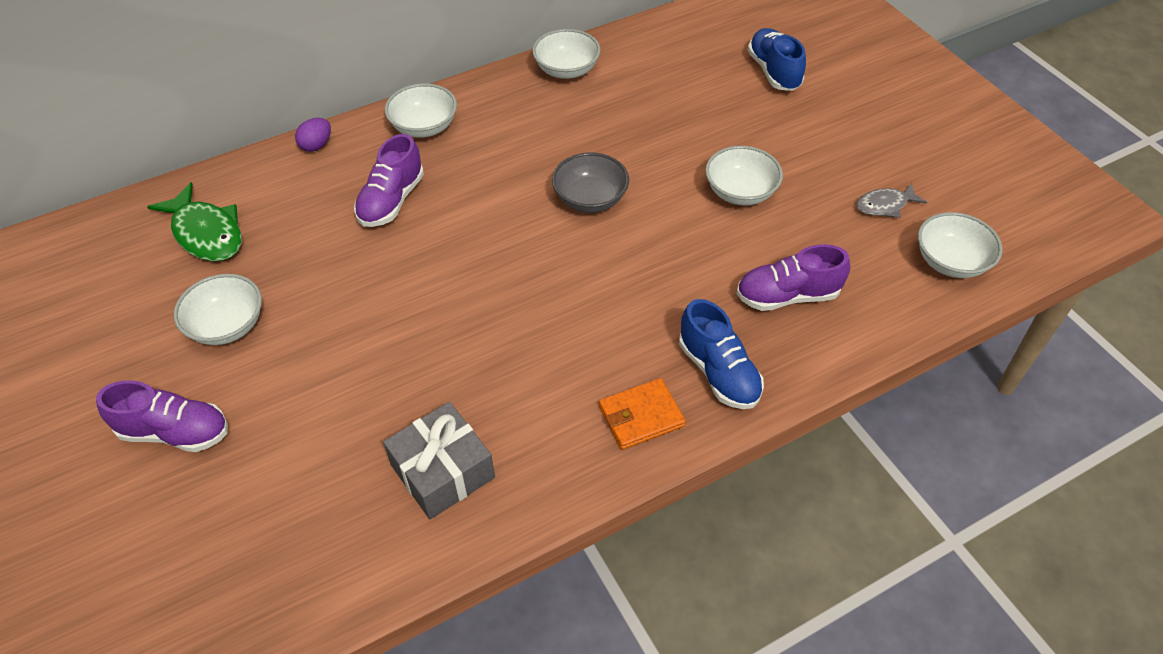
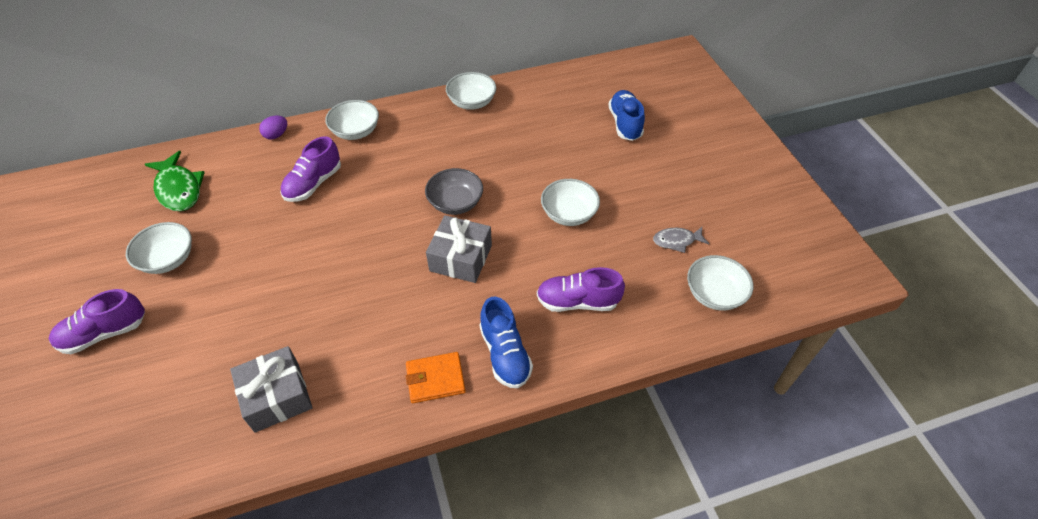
camera: 10 degrees right, 0 degrees up
(175, 432) = (104, 333): purple shoe -> purple shoe turned 135 degrees clockwise
(621, 265) = (461, 258): none -> grey gift

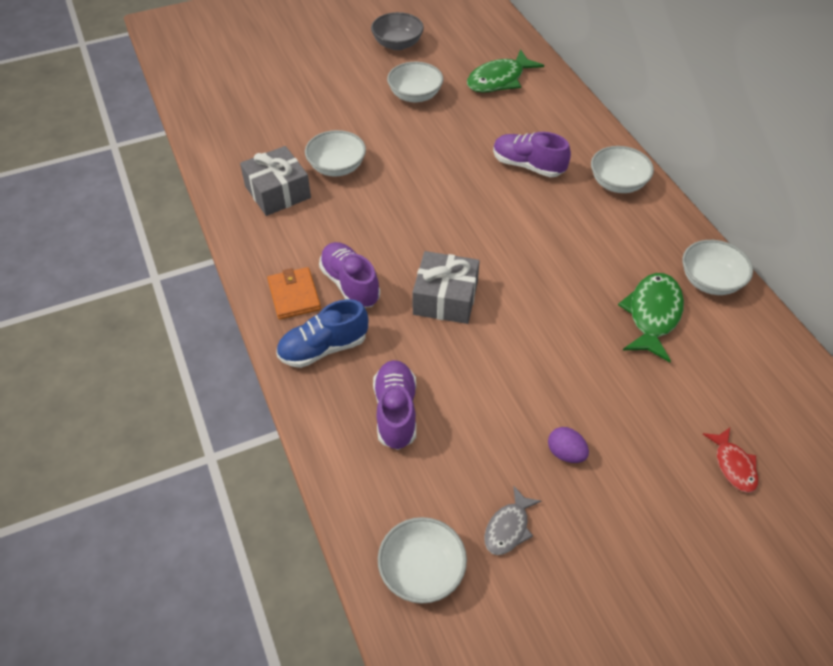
camera: 85 degrees right, 0 degrees up
(104, 333) = (336, 82): purple shoe -> purple shoe (350, 284)
(276, 135) = (591, 125): purple egg -> purple egg (565, 453)
(455, 203) = (526, 284): grey bowl -> grey bowl (397, 44)
(499, 137) = (652, 315): none -> green fish
(569, 214) = (532, 398): white bowl -> white bowl (337, 167)
(625, 124) = (733, 465): blue shoe -> red fish
(676, 241) = (508, 528): grey fish -> grey fish turned 135 degrees counterclockwise

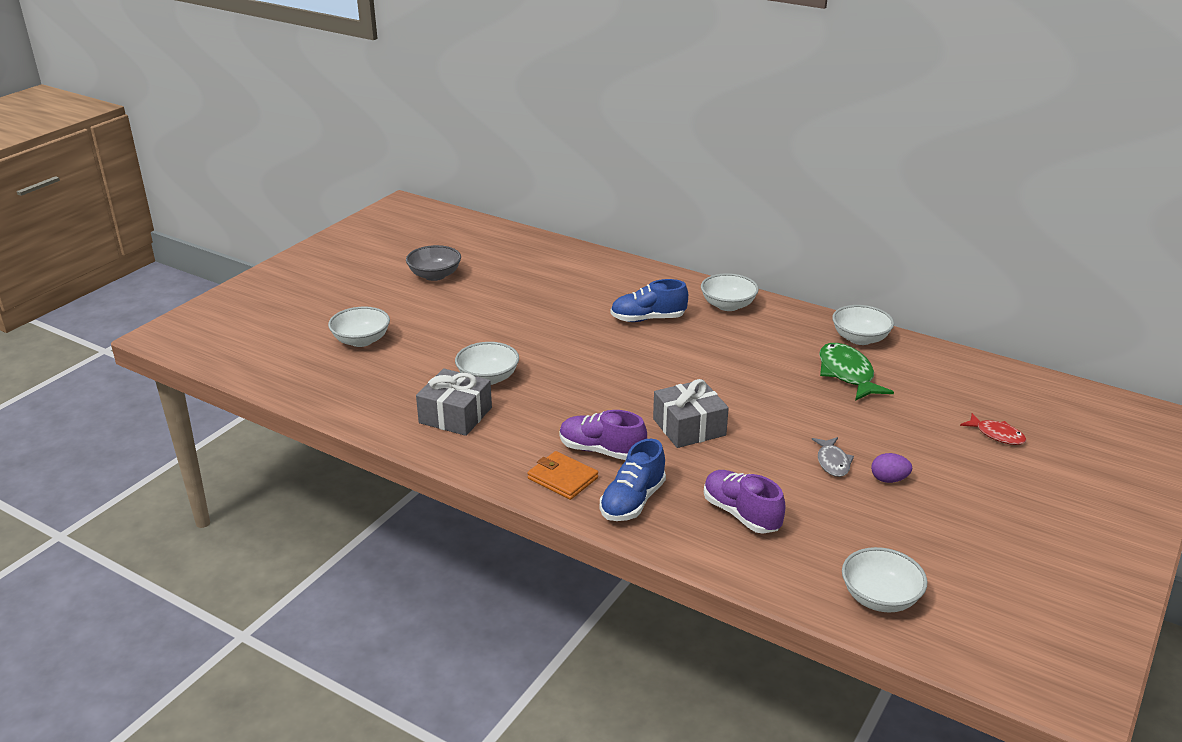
camera: 35 degrees left, 20 degrees down
(415, 95) = (496, 305): white bowl -> white bowl (361, 340)
(499, 80) = (555, 271): green fish -> none
(508, 528) = (905, 541): grey fish -> grey fish (832, 462)
(528, 166) = (648, 319): purple shoe -> blue shoe

